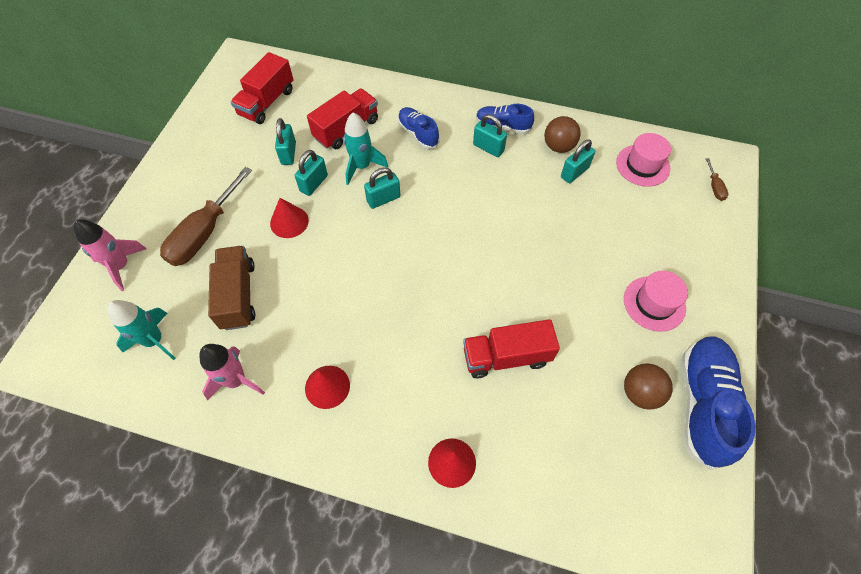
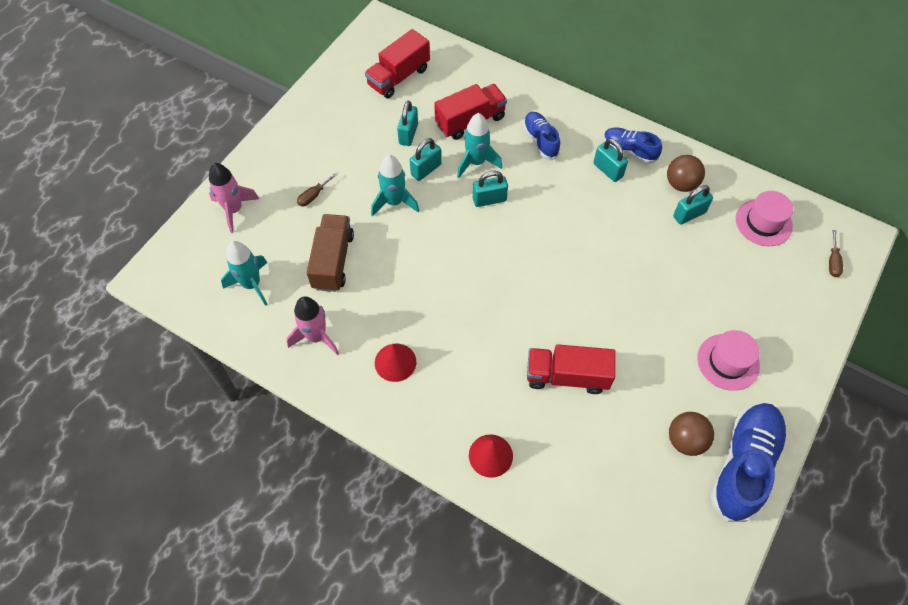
camera: 15 degrees right, 0 degrees up
(204, 233) = (314, 195): brown screwdriver -> brown screwdriver, size x0.43
(289, 222) = (394, 202): red cone -> turquoise rocket

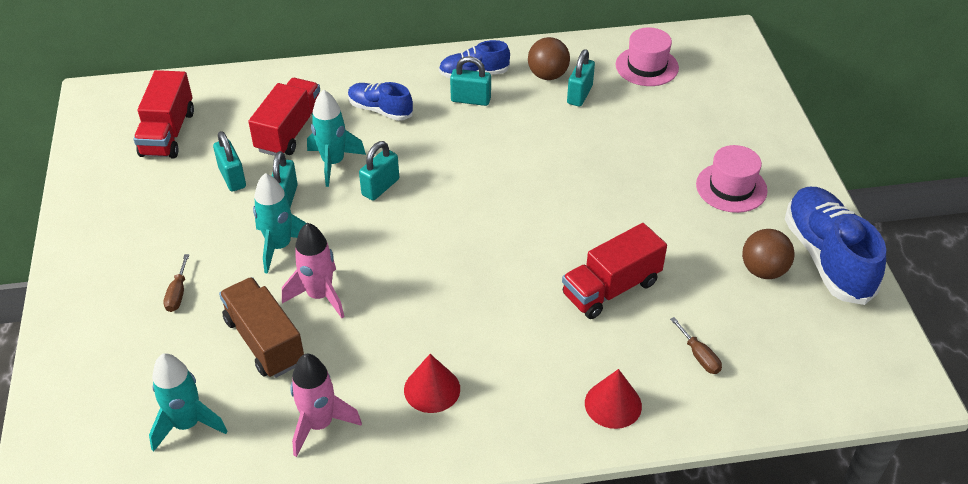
camera: 40 degrees left, 15 degrees down
(234, 210) = (88, 365): pink rocket -> pink rocket (320, 296)
(832, 261) = (729, 64): brown screwdriver -> brown screwdriver (699, 356)

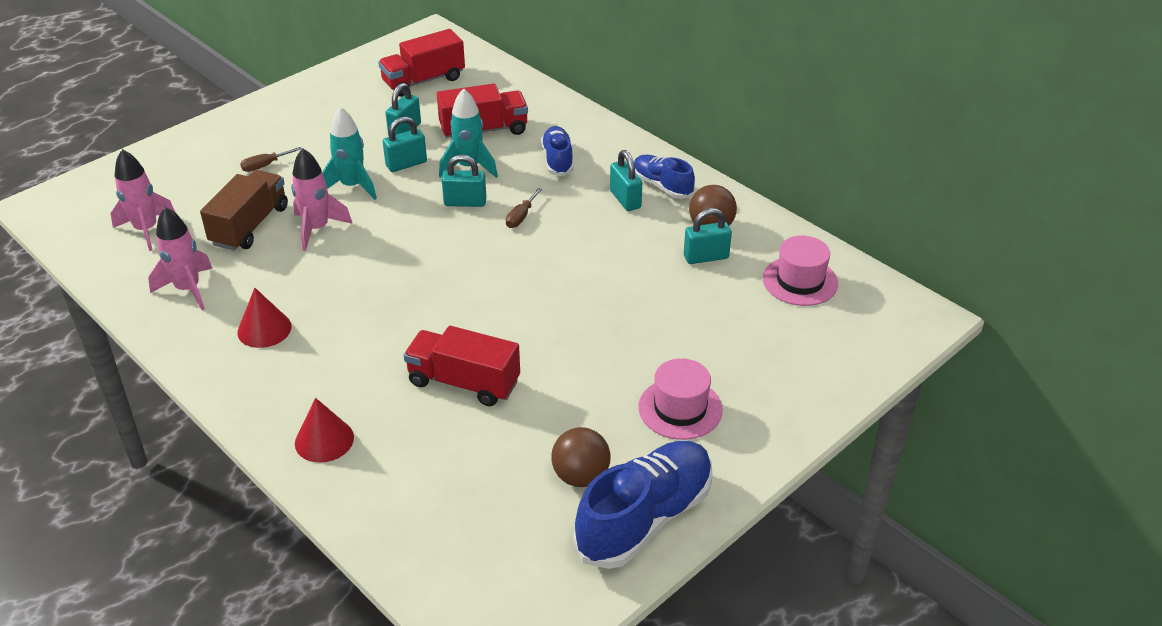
camera: 55 degrees right, 5 degrees down
(187, 424) = (146, 230): turquoise rocket -> pink rocket
(699, 356) = (426, 473): brown screwdriver -> brown screwdriver (521, 217)

